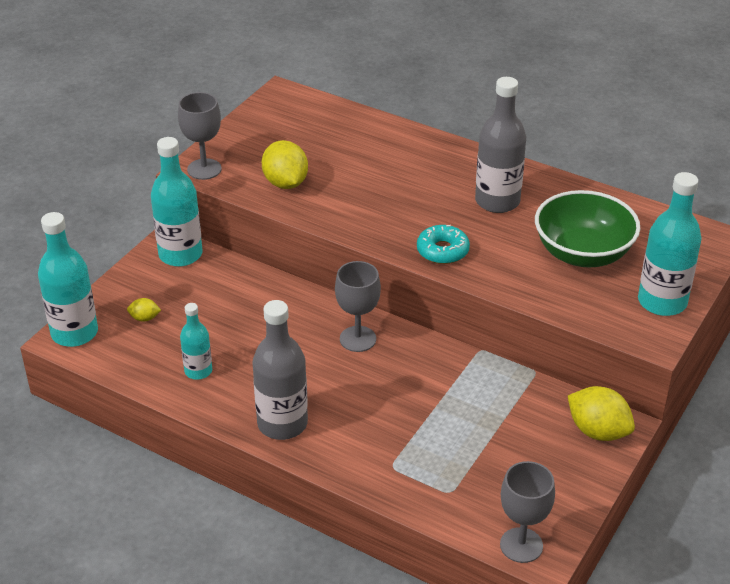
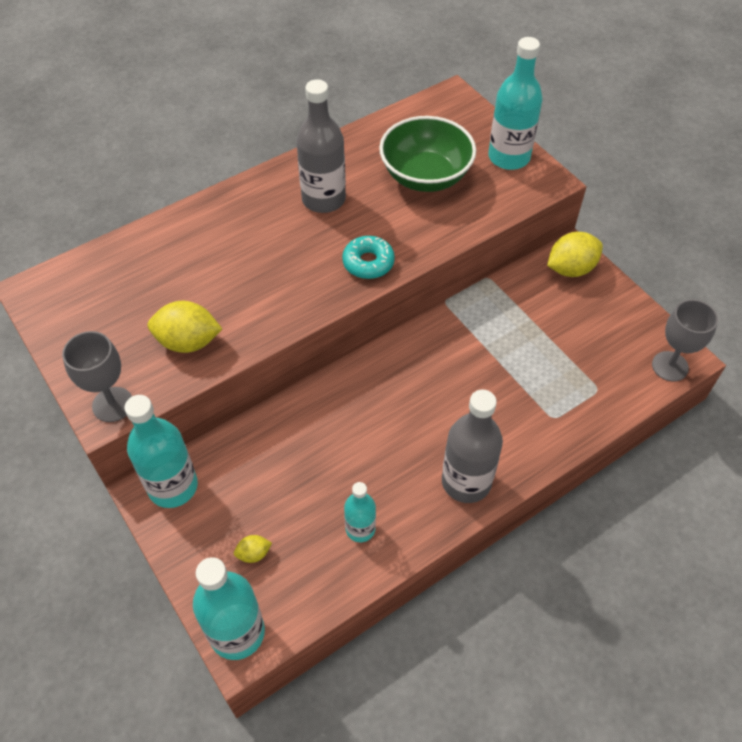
camera: 65 degrees left, 15 degrees up
(144, 318) = (254, 554): yellow lemon -> yellow lemon turned 45 degrees clockwise
(358, 339) = (385, 382): grey goblet -> none

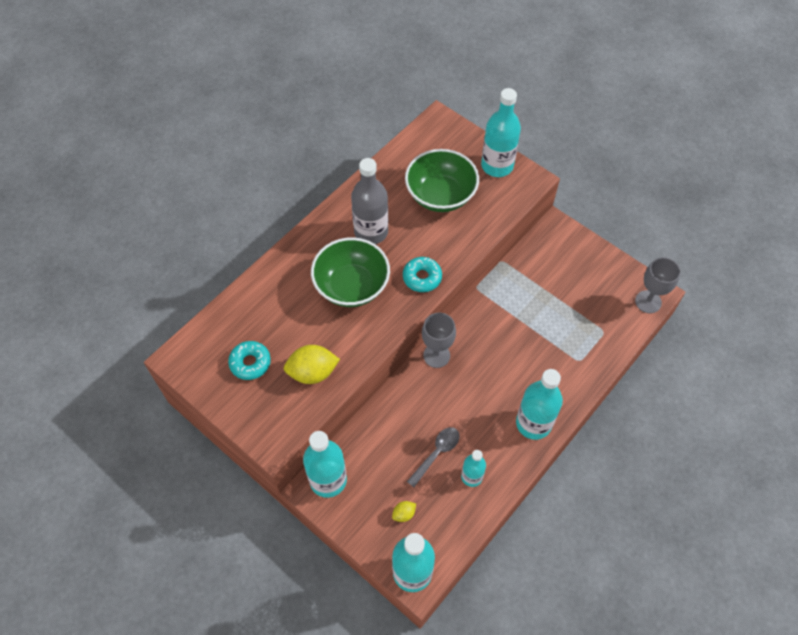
camera: 15 degrees left, 5 degrees up
(113, 404) = (276, 434): grey goblet -> grey goblet (436, 355)
(117, 314) = (250, 363): none -> turquoise donut
(276, 254) = (352, 286): none -> green bowl
(324, 488) = (436, 453): none -> grey spoon
(466, 482) = (533, 423): grey bottle -> turquoise bottle
(570, 269) = (559, 240): yellow lemon -> none

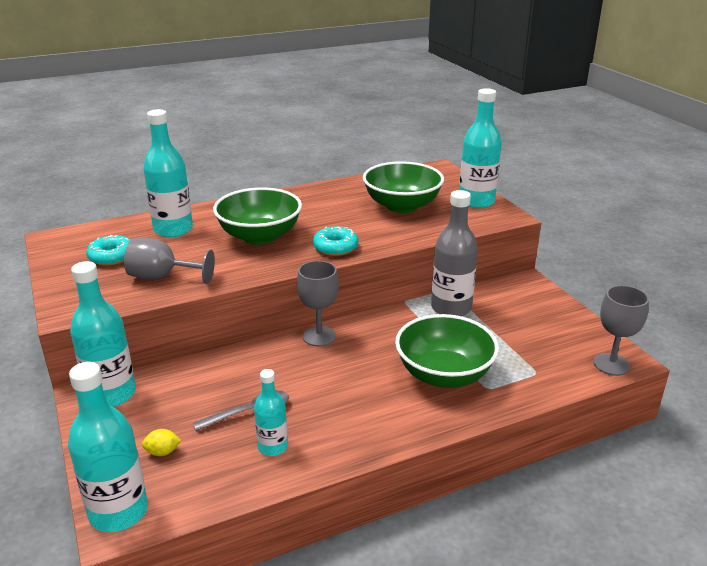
camera: 25 degrees right, 30 degrees down
(312, 372) = (162, 277): yellow lemon -> grey goblet
(371, 232) = (312, 211): grey bottle -> grey bottle (451, 308)
(533, 423) = (388, 424): turquoise bottle -> turquoise bottle (173, 230)
(545, 359) = (444, 374): none -> green bowl

